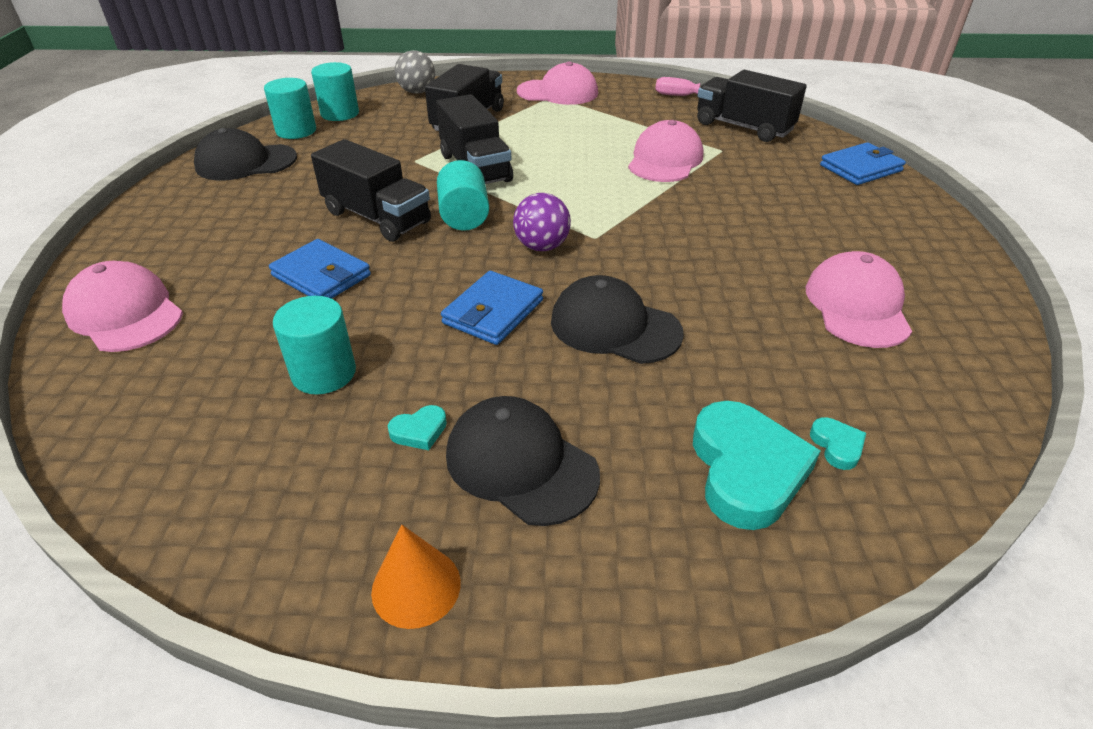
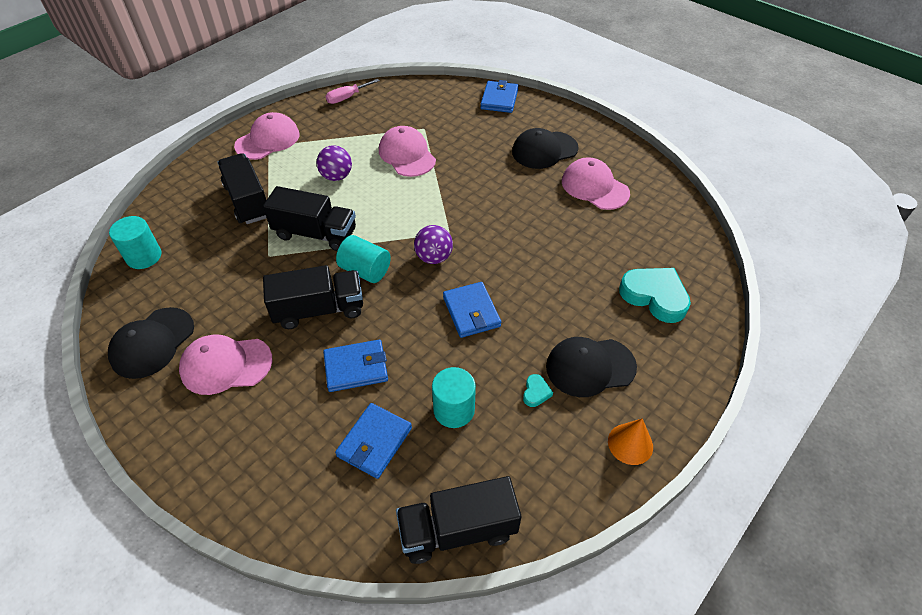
camera: 50 degrees left, 10 degrees up
(125, 313) = (290, 487): pink cap -> pink cap (226, 365)
(226, 338) = (374, 442): none -> blue wallet
(296, 131) = (138, 293): turquoise cylinder -> none
(417, 92) = (168, 200): grey ball -> none
(568, 141) = (336, 176): none -> purple ball
(614, 327) = (529, 274): black cap -> black cap (544, 150)
(743, 127) = (412, 103): black truck -> black truck (457, 530)
(837, 446) = (665, 260): turquoise heart -> none

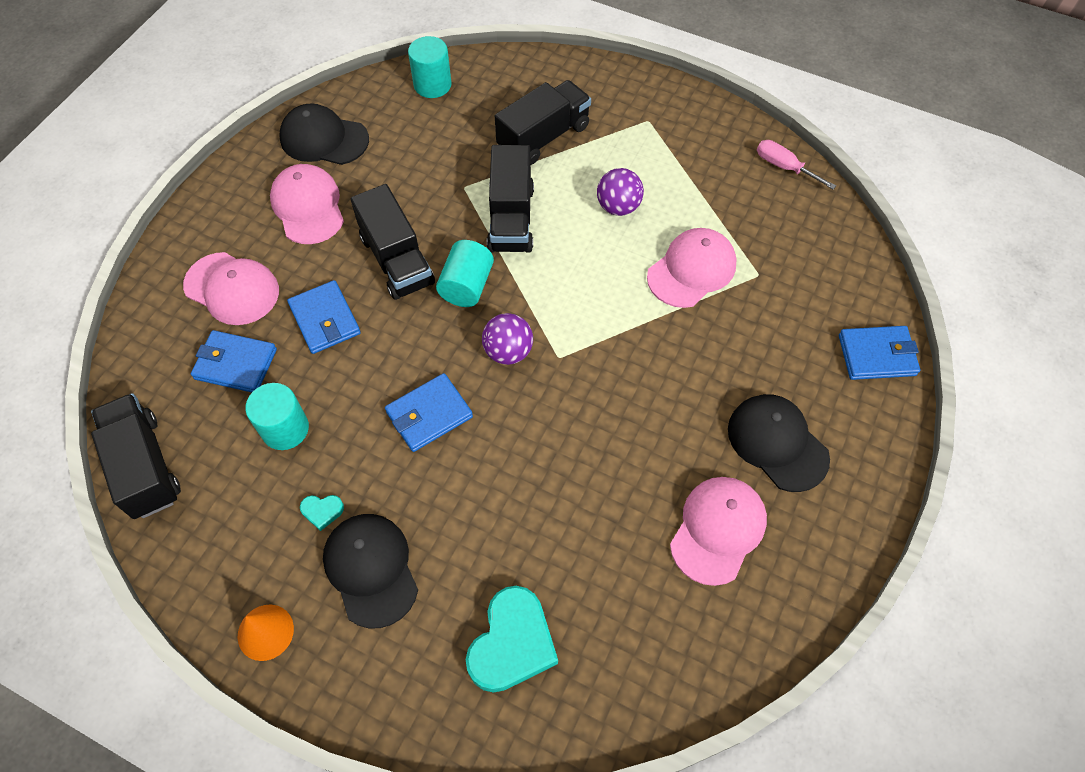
camera: 75 degrees right, 10 degrees up
(268, 140) = (658, 116): pink cap -> pink cap (232, 289)

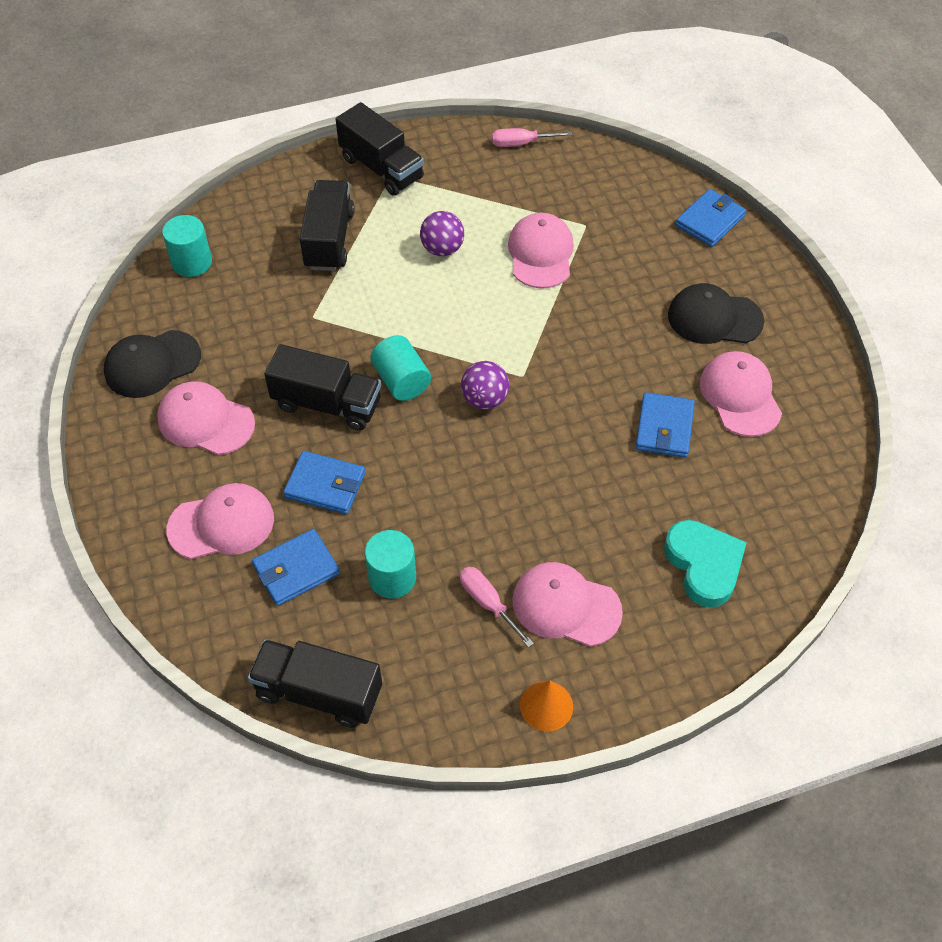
camera: 45 degrees left, 5 degrees down
(322, 511) = (488, 603): turquoise heart -> pink screwdriver
(371, 569) = (566, 606): black cap -> pink cap
(429, 414) = (482, 482): blue wallet -> blue wallet (664, 428)
(511, 218) = (376, 312): black truck -> black truck (381, 168)

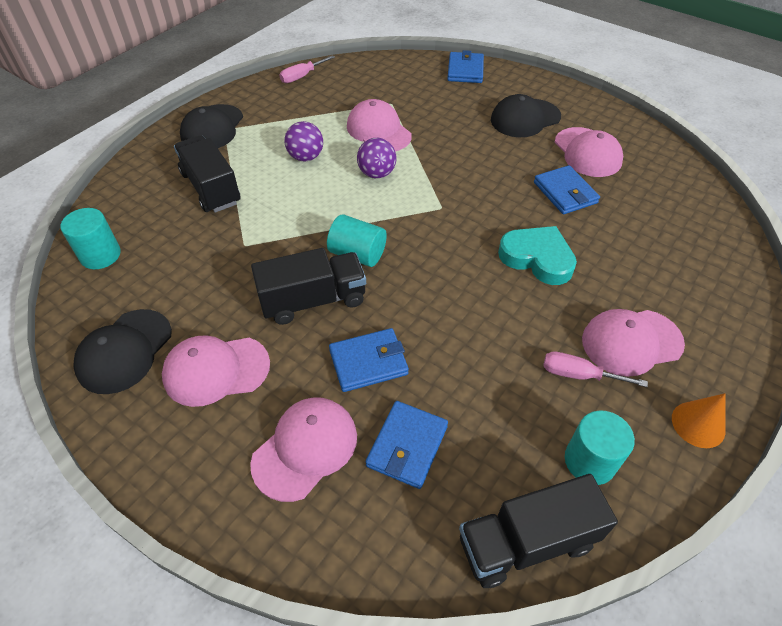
camera: 35 degrees left, 5 degrees down
(381, 168) = (212, 128): black truck -> black cap
(392, 578) = (490, 401): turquoise cylinder -> turquoise cylinder (589, 461)
(484, 399) = (431, 235): purple ball -> purple ball (377, 173)
(704, 565) = (681, 261): turquoise heart -> turquoise heart (537, 258)
(740, 396) = (587, 152): pink cap -> pink cap turned 150 degrees counterclockwise

